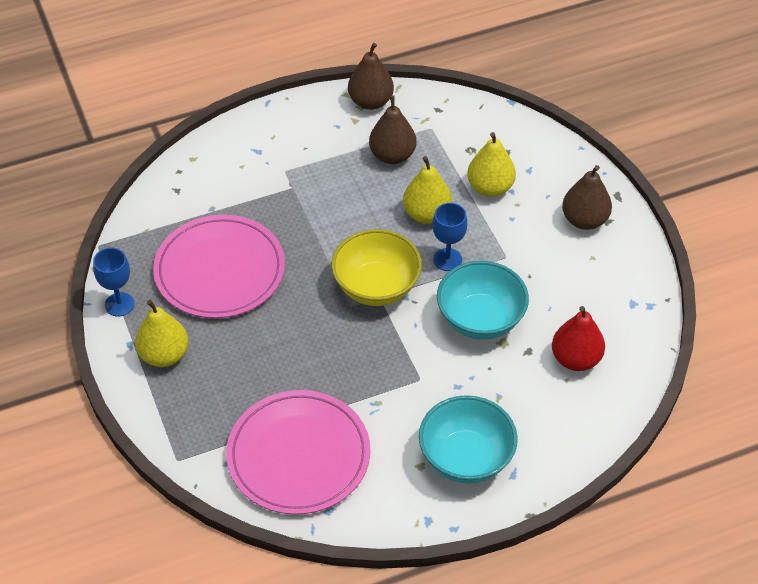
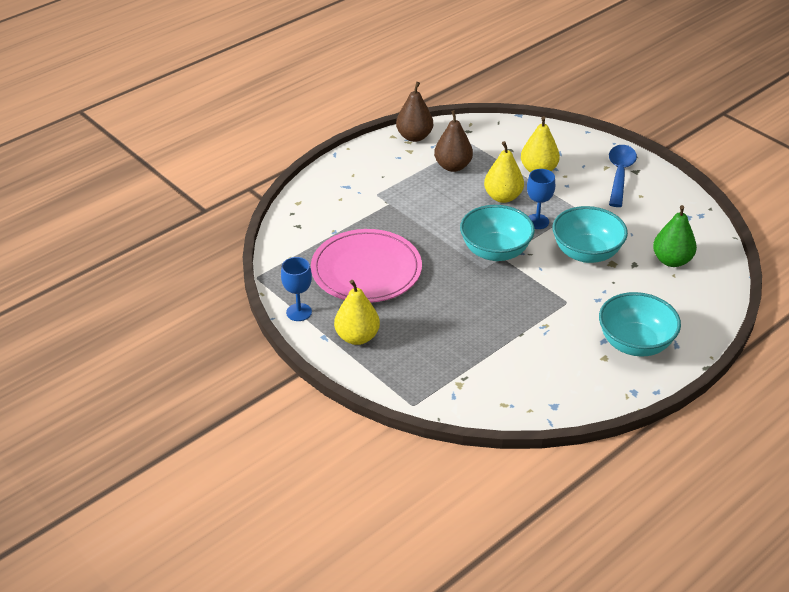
camera: 20 degrees left, 10 degrees down
(298, 455) = (507, 376): pink plate -> none
(376, 287) = (495, 251): yellow bowl -> turquoise bowl
(575, 359) = (671, 260): red pear -> green pear
(584, 220) = (619, 174): brown pear -> blue spoon

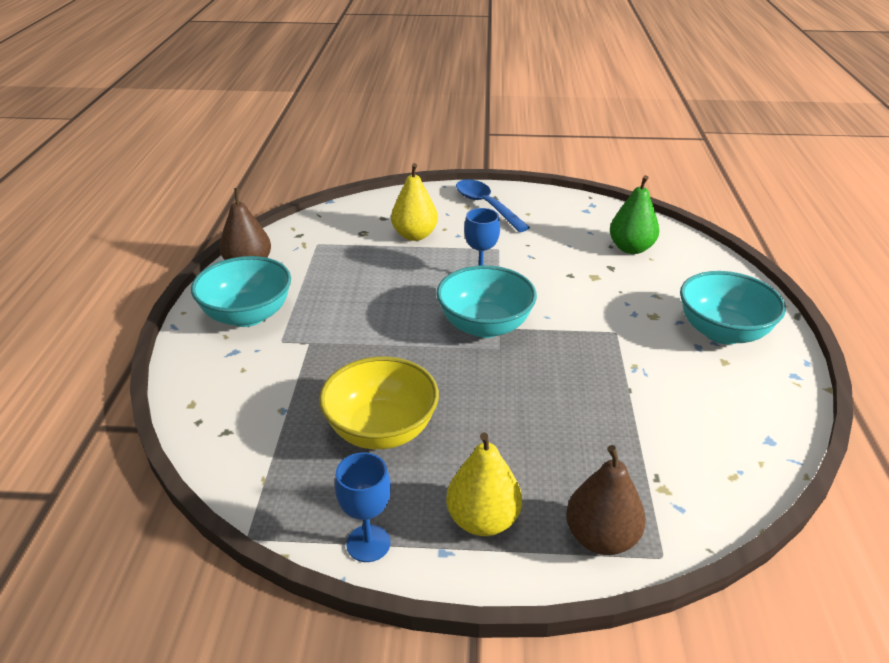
camera: 45 degrees left, 5 degrees down
(366, 270) = (381, 430): pink plate -> yellow bowl
(453, 166) = (328, 272): brown pear -> brown pear (601, 538)
(503, 197) = (417, 274): yellow pear -> none
(586, 253) = (561, 280): turquoise bowl -> turquoise bowl (247, 315)

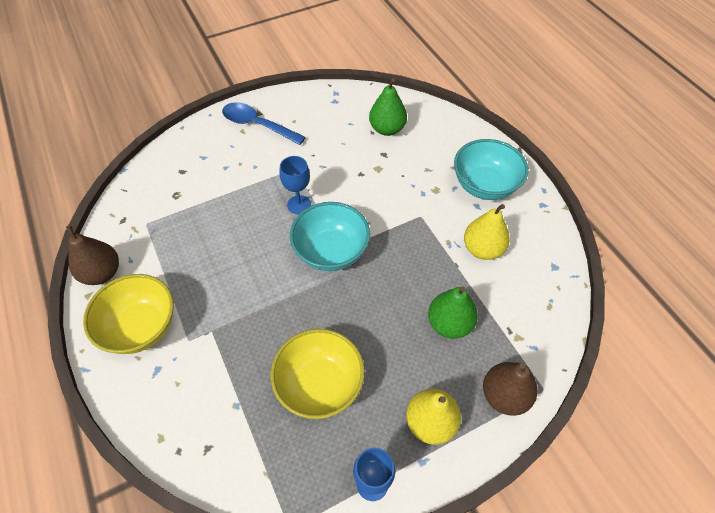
camera: 30 degrees left, 20 degrees up
(247, 315) = (141, 327): turquoise bowl -> yellow bowl
(414, 235) = (221, 180): yellow pear -> yellow pear (482, 249)
(579, 439) = (449, 324): none -> green pear

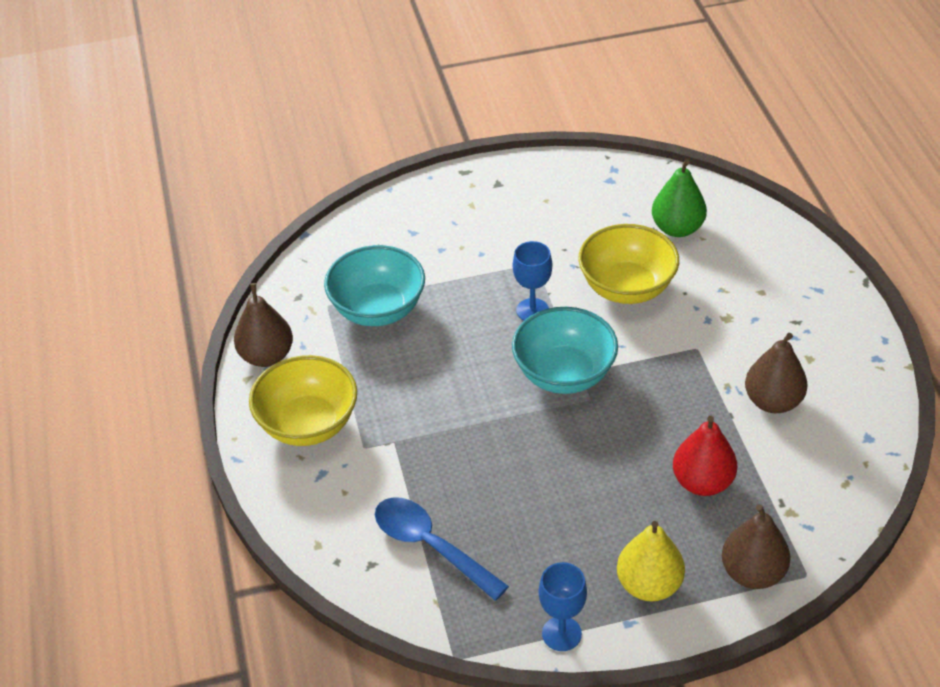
camera: 15 degrees right, 10 degrees down
(257, 125) = (494, 199): blue spoon -> blue spoon (430, 546)
(319, 385) = (518, 522): yellow bowl -> yellow bowl (627, 287)
(449, 324) = (702, 482): green pear -> red pear
(482, 249) = (772, 401): yellow pear -> brown pear
(484, 185) = (799, 322): turquoise bowl -> turquoise bowl (378, 309)

